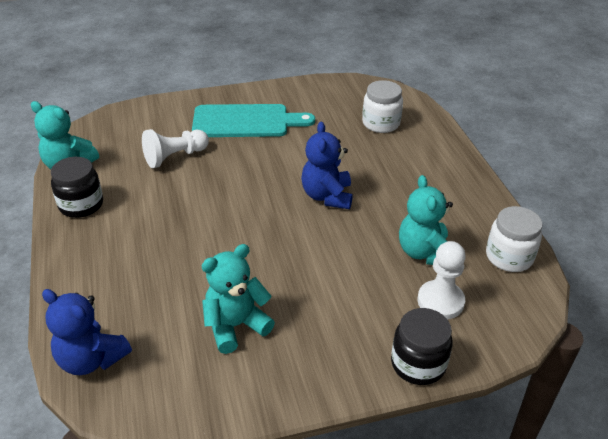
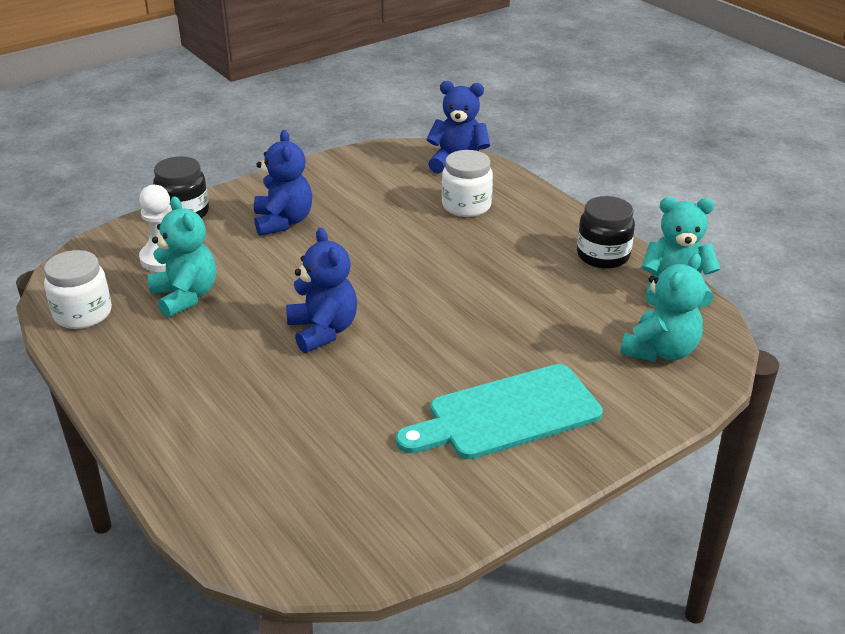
camera: 160 degrees right, 5 degrees down
(175, 157) = (557, 333): white pawn -> none
(235, 326) = (357, 203): turquoise teddy bear -> turquoise teddy bear (660, 351)
(319, 319) = (283, 222): none -> blue teddy bear
(381, 123) = (282, 471): white jar -> white jar (466, 206)

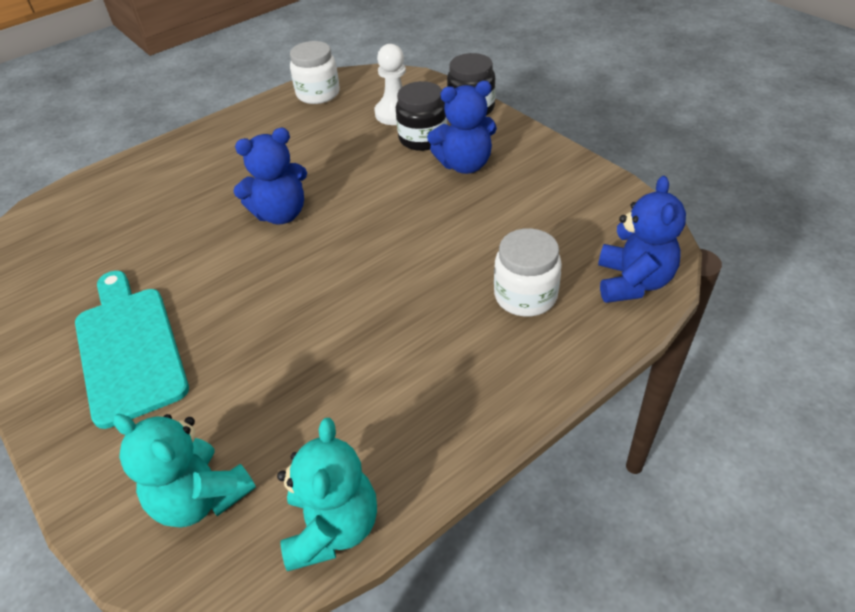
camera: 90 degrees right, 10 degrees up
(185, 296) = (338, 133): turquoise teddy bear -> none
(603, 255) = (420, 441): black jar -> black jar (423, 138)

